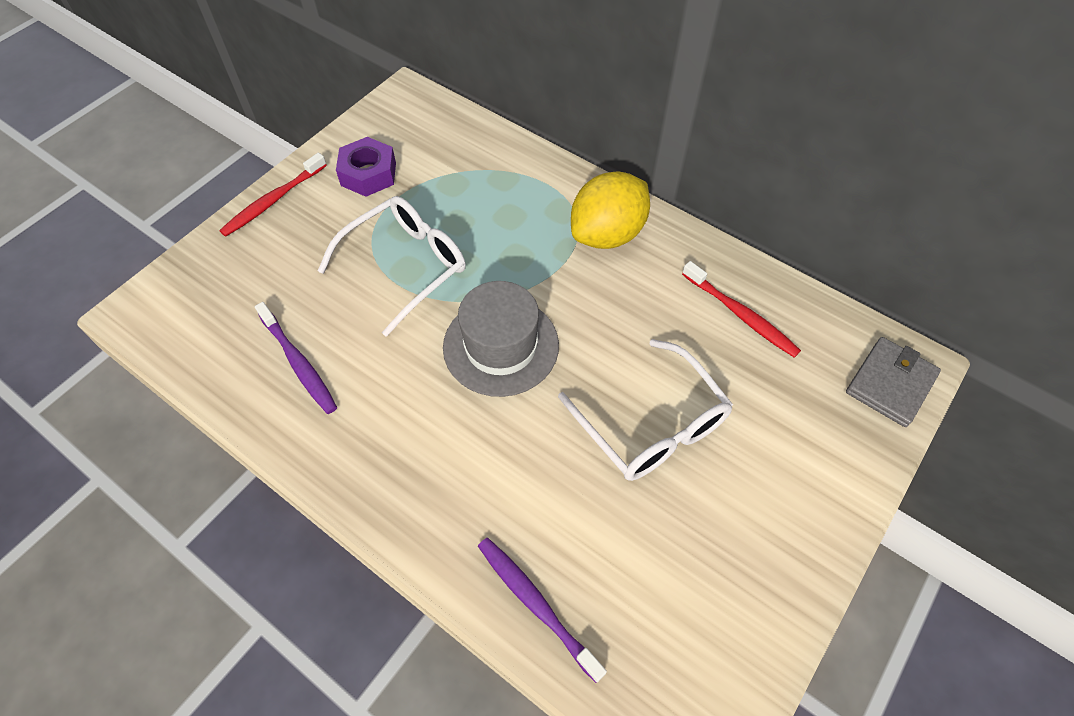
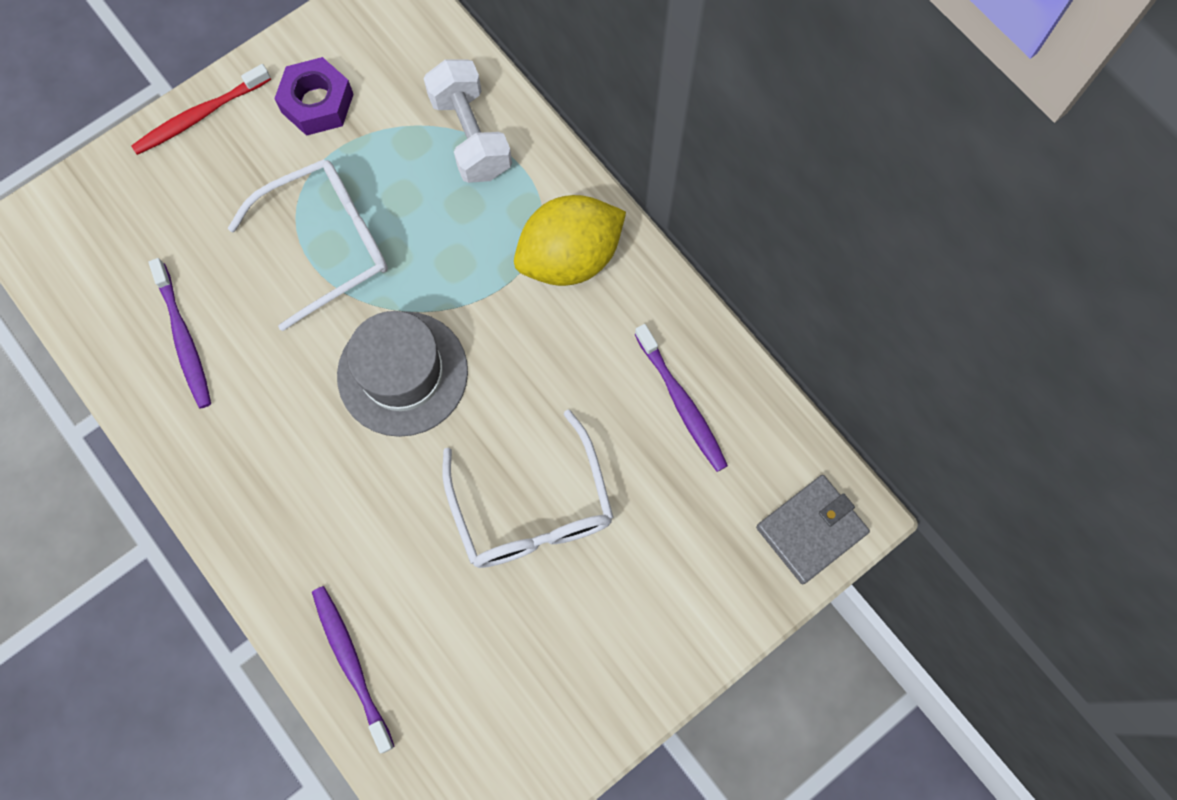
camera: 15 degrees right, 15 degrees up
(498, 171) = (471, 136): none -> white dumbbell
(741, 315) = (682, 404): red toothbrush -> purple toothbrush

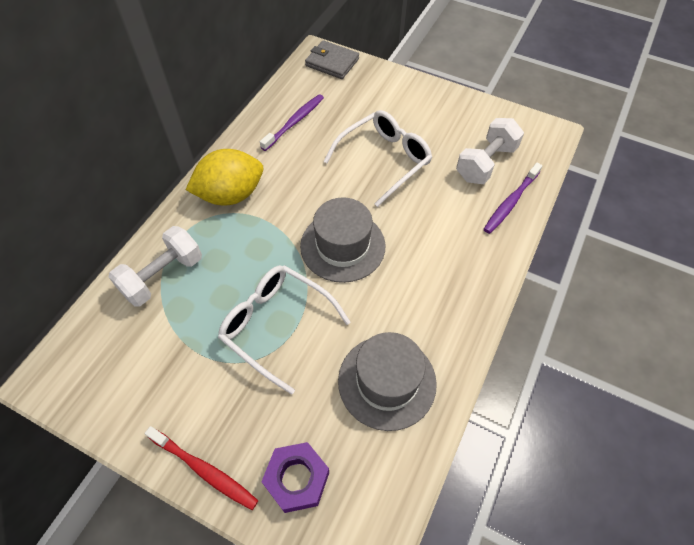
camera: 115 degrees left, 15 degrees down
(184, 340) = (387, 382): purple toothbrush -> grey hat
(317, 103) = (165, 385): purple nut -> purple nut (297, 479)
(446, 673) = (485, 163): none -> white dumbbell
(570, 257) = (230, 194): yellow lemon -> yellow lemon turned 60 degrees counterclockwise

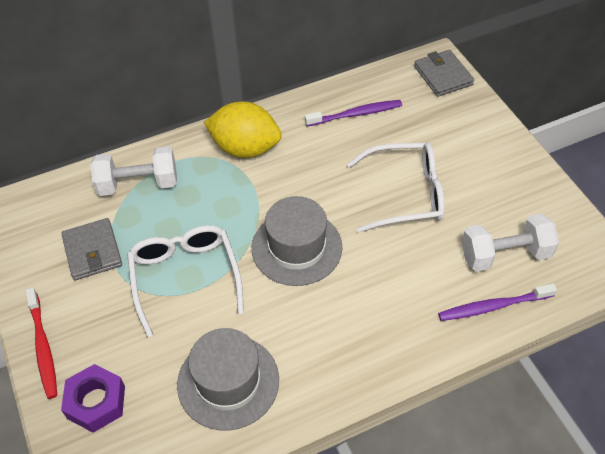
camera: 40 degrees right, 5 degrees down
(173, 358) = (92, 251): none -> grey wallet

